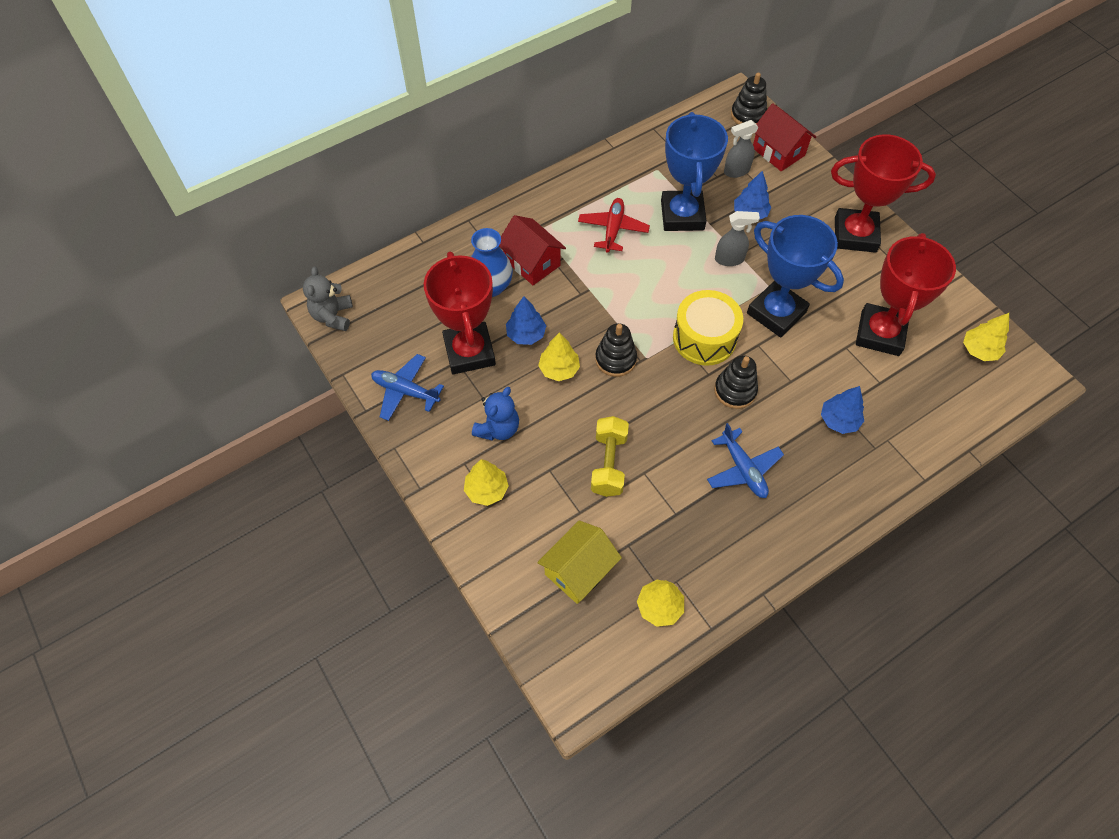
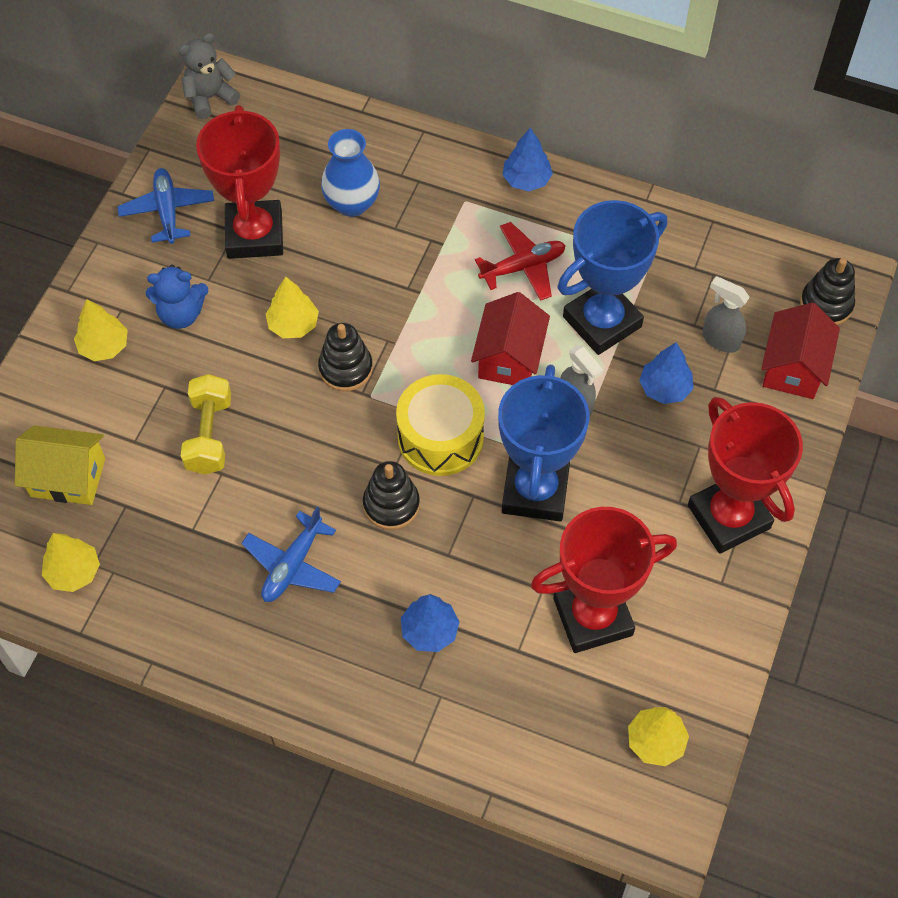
camera: 55 degrees right, 0 degrees up
(469, 352) = (255, 235): red trophy -> red trophy turned 45 degrees counterclockwise
(526, 334) = (314, 270): blue tree -> blue tree (526, 180)
(532, 262) = (413, 220): red house -> red house (509, 357)
(608, 464) = (209, 435): yellow dumbbell -> yellow dumbbell turned 60 degrees counterclockwise

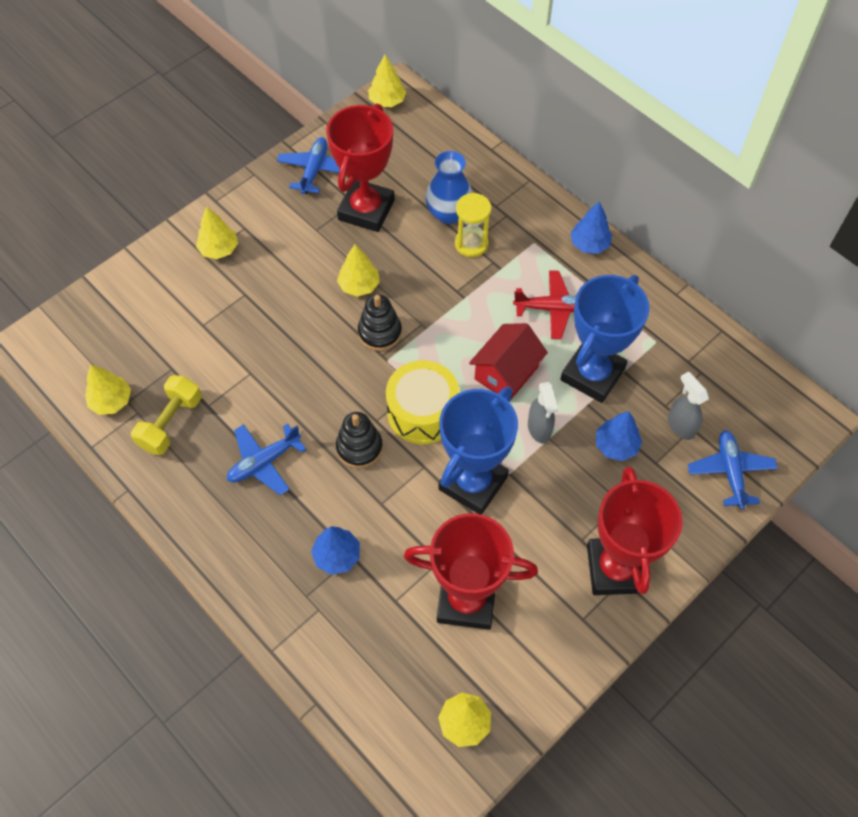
camera: 25 degrees right, 0 degrees up
(68, 477) = (144, 332): yellow house -> none
(181, 314) = (284, 247): blue teddy bear -> none
(209, 435) = (257, 341): yellow dumbbell -> yellow dumbbell (171, 423)
(210, 98) = (387, 101): grey teddy bear -> yellow tree
(396, 228) = (471, 244): none -> yellow hourglass
(602, 322) = (592, 374): blue trophy -> blue trophy turned 45 degrees counterclockwise
(793, 367) = (730, 472): red house -> blue plane
(826, 304) = (783, 432): black stacking toy -> none

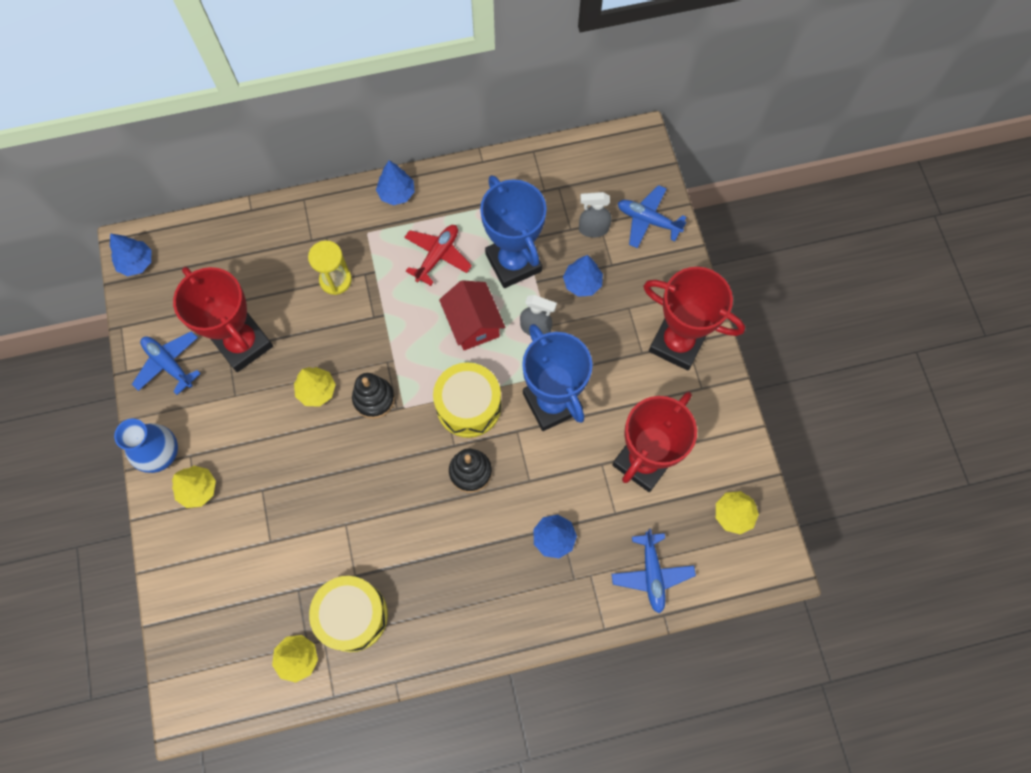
camera: 60 degrees left, 10 degrees up
(171, 423) = (352, 615): yellow dumbbell -> yellow drum
(264, 462) = (438, 554): blue plane -> blue plane (652, 574)
(387, 101) = (136, 263): yellow tree -> blue tree
(448, 213) = (293, 280): blue vase -> blue vase (161, 454)

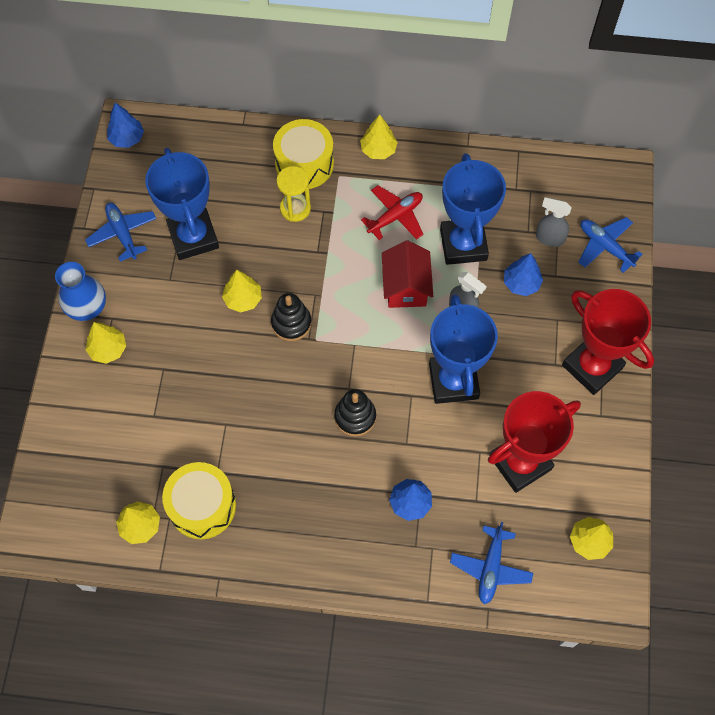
camera: 20 degrees right, 5 degrees down
(243, 343) = (193, 237): red trophy -> blue trophy
(396, 193) = (378, 150): blue tree -> yellow tree
(468, 406) = (375, 358): yellow drum -> yellow drum (304, 164)

